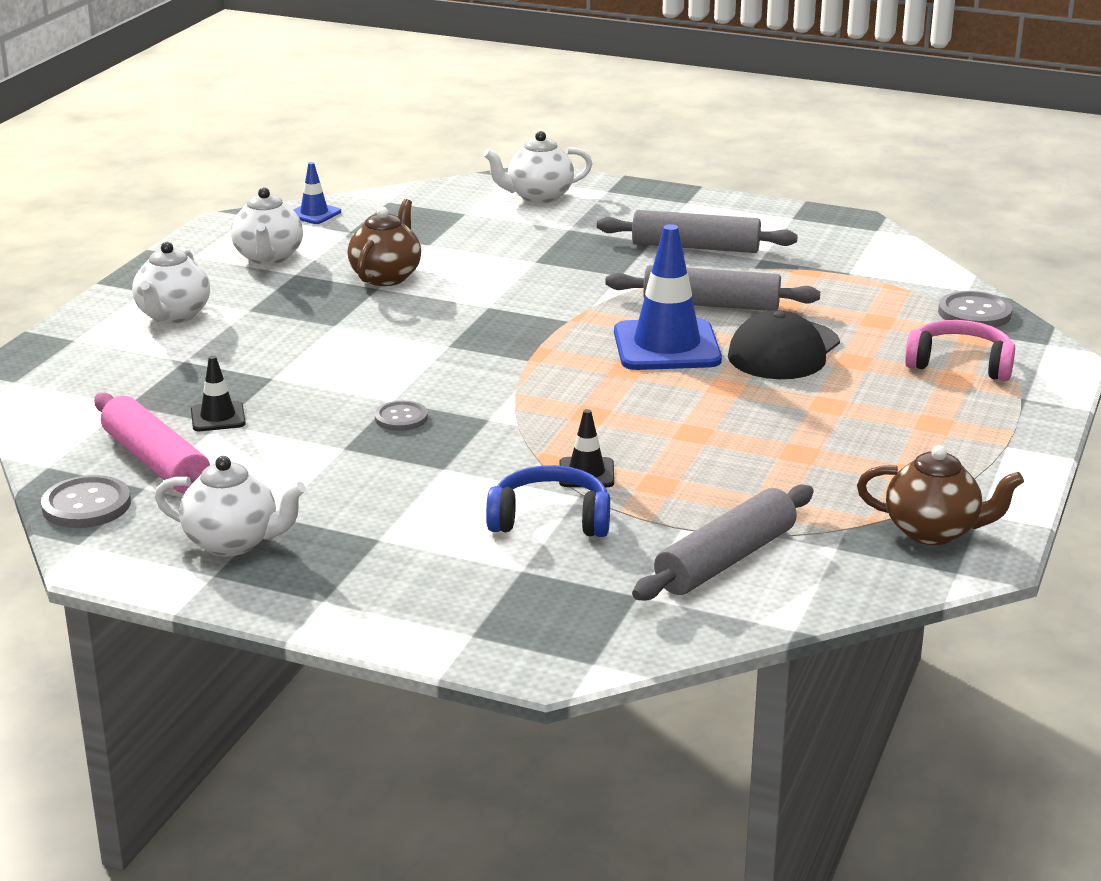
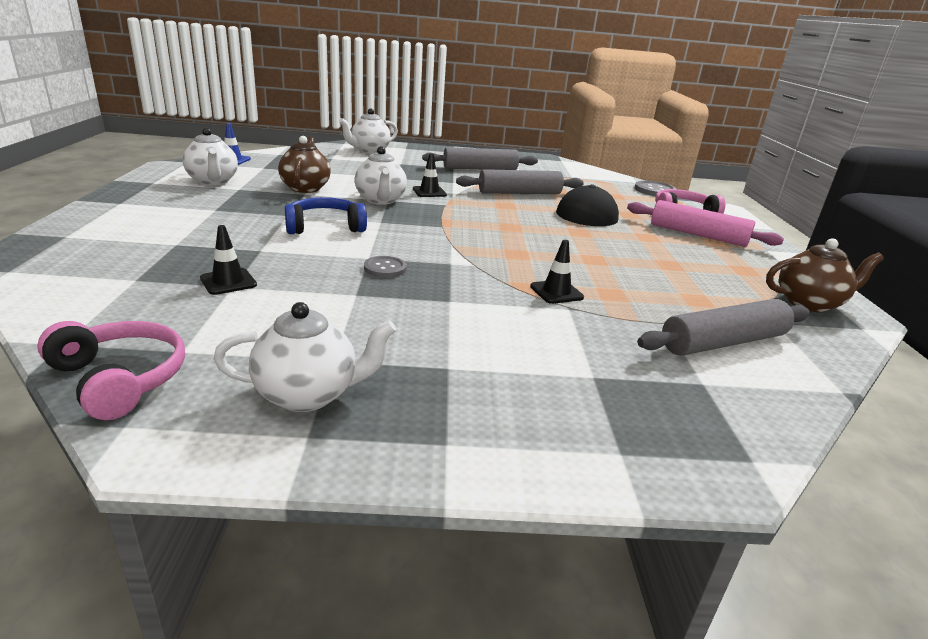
camera: 25 degrees left, 0 degrees up
(86, 505) = (120, 379): grey button -> pink headphones
(157, 462) = (185, 325): pink rolling pin -> pink rolling pin (698, 235)
(173, 316) = (152, 216): white teapot -> white teapot (380, 200)
(550, 519) = (568, 329): blue headphones -> blue headphones (325, 227)
(563, 294) = (429, 192): none -> black traffic cone
(666, 346) = (519, 214): blue traffic cone -> none
(726, 560) = (724, 342): grey rolling pin -> grey rolling pin turned 45 degrees clockwise

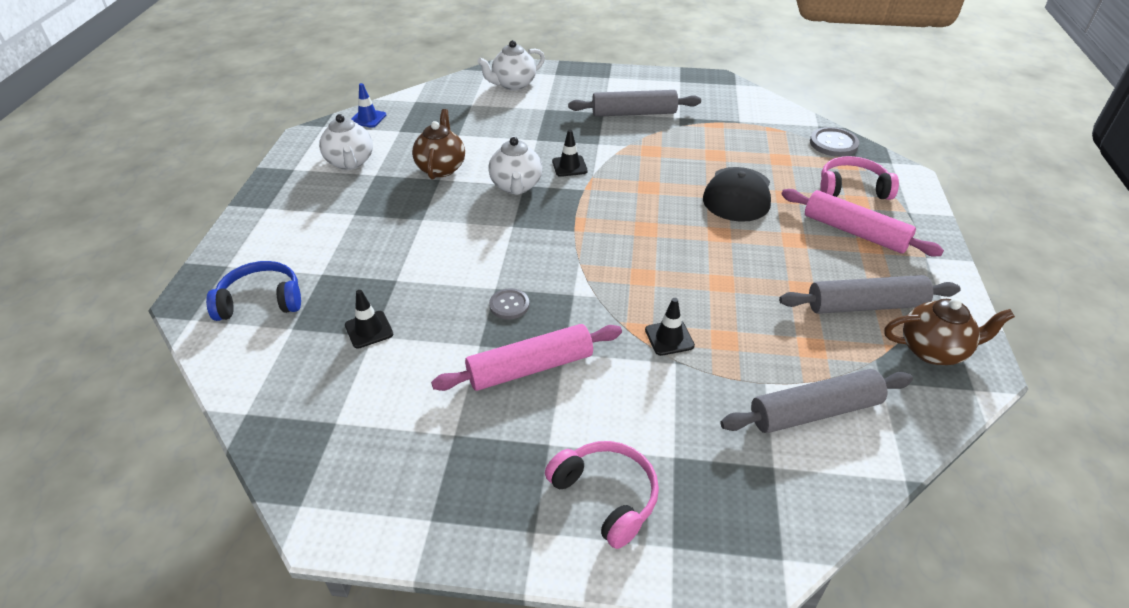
camera: 10 degrees right, 15 degrees up
(120, 379) = (292, 455): pink headphones -> pink headphones (606, 496)
(308, 394) = (432, 475): white teapot -> none
(325, 227) = (457, 238): blue headphones -> blue headphones (261, 301)
(415, 310) = (530, 367): none -> pink rolling pin
(519, 193) = (670, 161): grey rolling pin -> grey rolling pin (865, 306)

